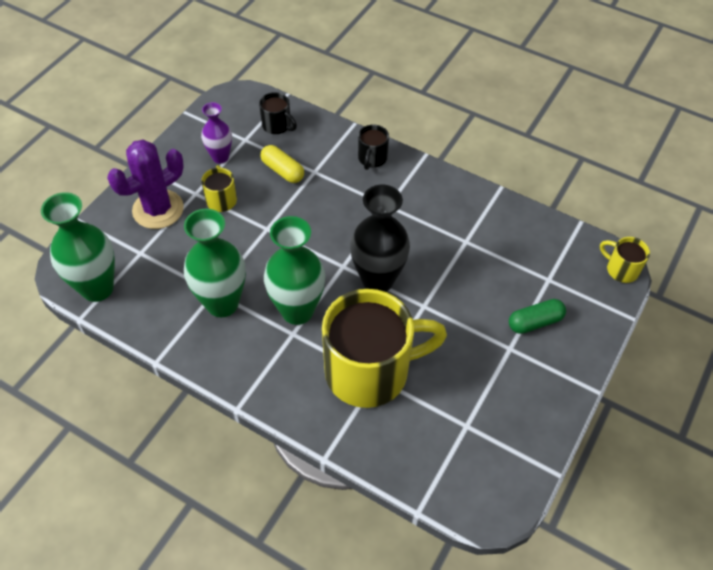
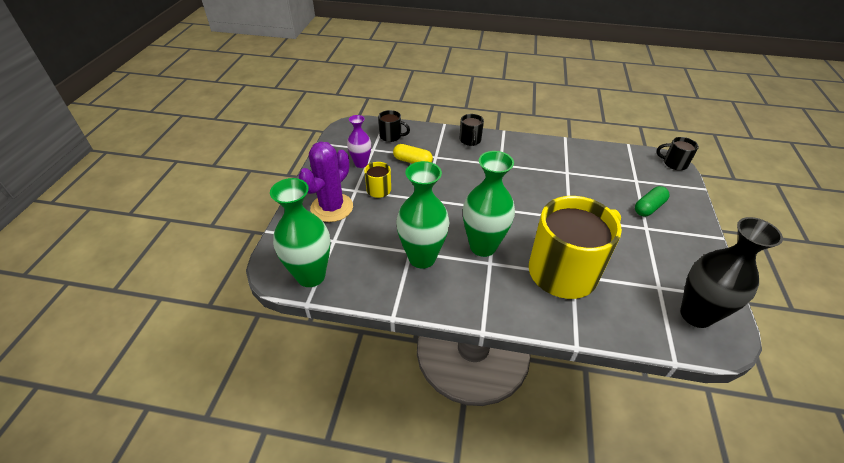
camera: 20 degrees left, 10 degrees down
(377, 280) = (526, 211): black vase -> black vase (696, 315)
(621, 269) = (674, 163): yellow mug -> black mug

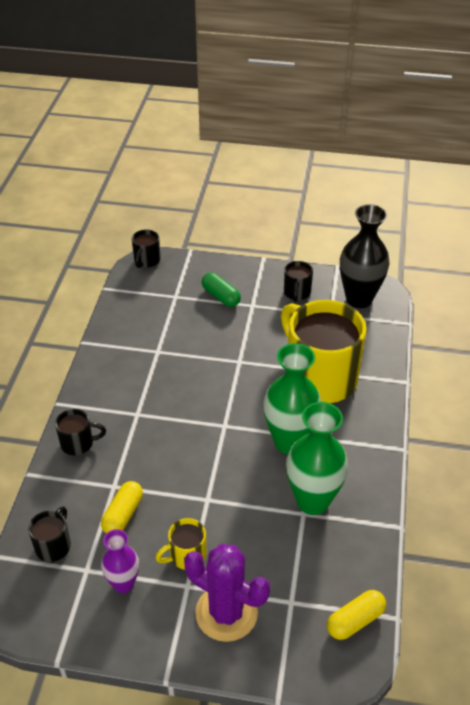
camera: 90 degrees left, 0 degrees up
(311, 276) = (355, 620): green vase -> yellow capsule
(680, 261) = (297, 293): none -> black mug

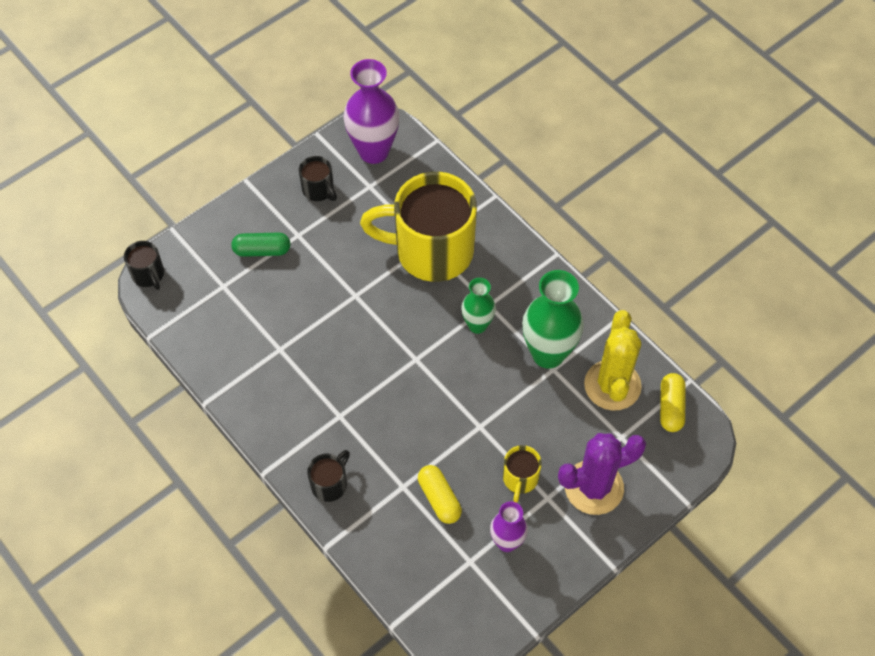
camera: 50 degrees left, 15 degrees up
(54, 545) = (424, 571): black mug -> none
(289, 442) = (477, 325): green vase -> green vase, size x0.58
(331, 563) = (612, 385): none -> yellow cactus
(359, 299) = (374, 151): black vase -> purple vase

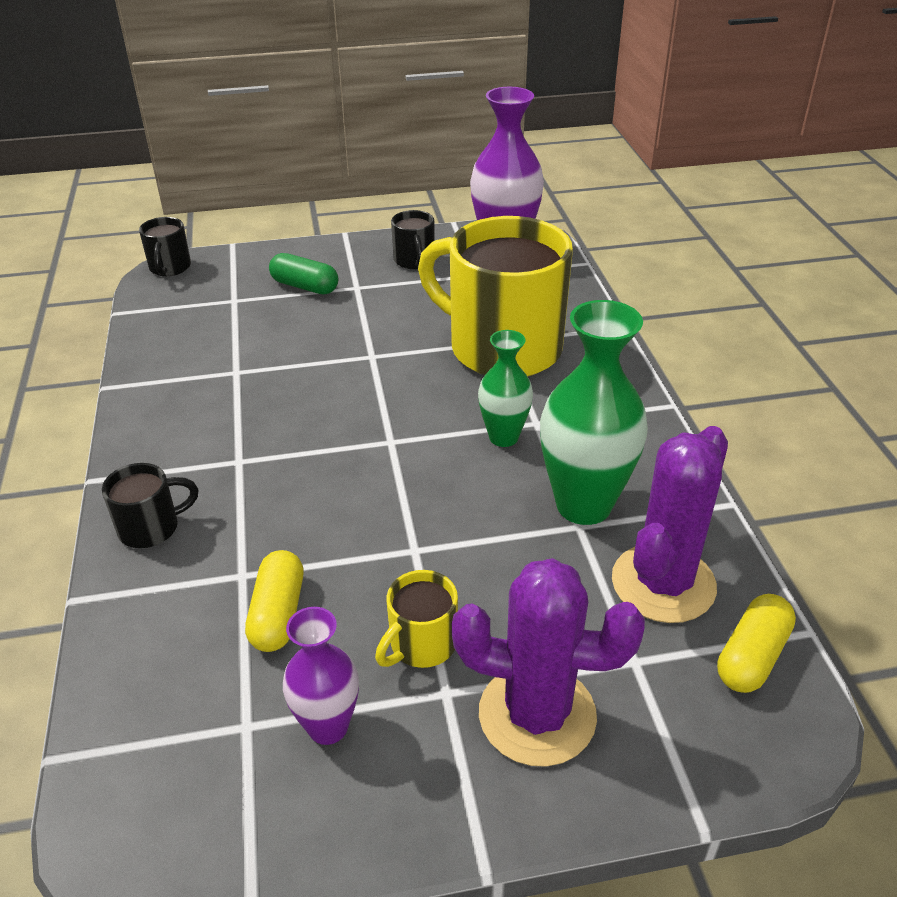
camera: 30 degrees right, 20 degrees down
(612, 385) = (663, 583): yellow cactus -> purple cactus

